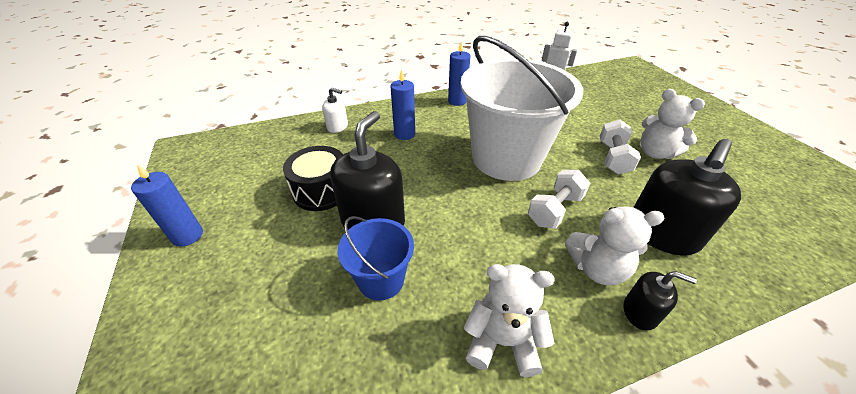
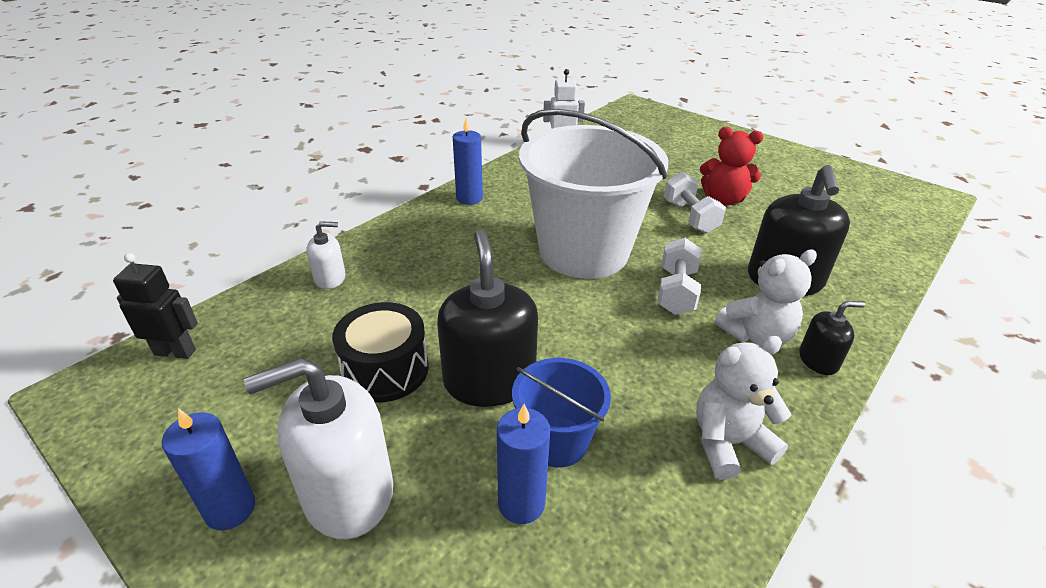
camera: 30 degrees left, 5 degrees down
(234, 142) = (175, 352): none -> black robot
(244, 254) = (348, 492): none -> white soap dispenser
(404, 134) = (436, 260): blue candle -> blue candle (521, 503)
(655, 153) = (723, 199): white teddy bear -> red teddy bear

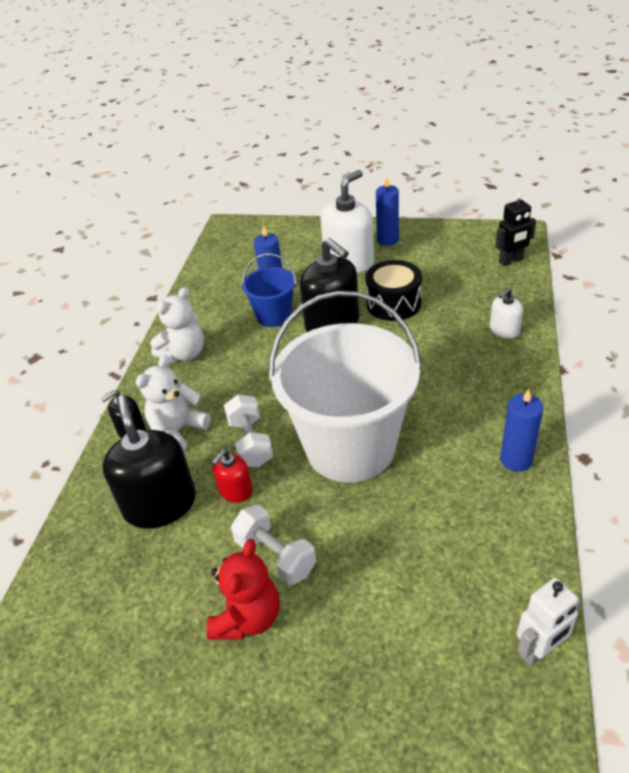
camera: 155 degrees right, 5 degrees up
(707, 262) = (235, 490): none -> red soap dispenser
(723, 199) = (248, 617): red teddy bear -> red teddy bear turned 120 degrees clockwise

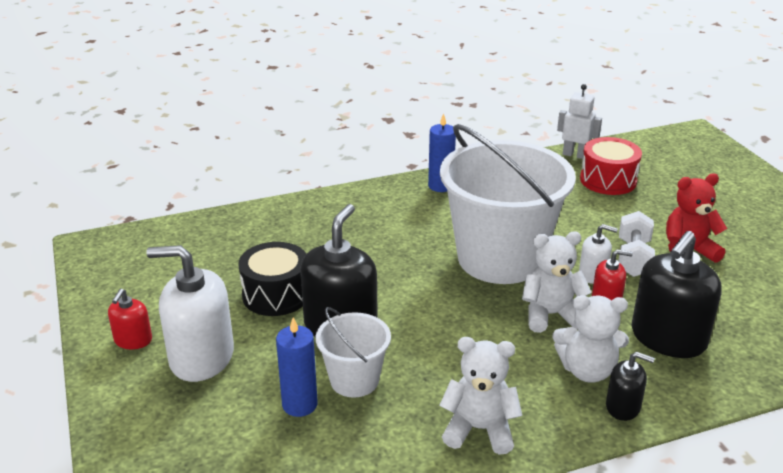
camera: 125 degrees left, 10 degrees down
(250, 442) = (551, 315): white dumbbell -> white teddy bear
(274, 316) = (354, 380): blue bucket -> white bucket
(387, 240) = (133, 340): blue candle -> red soap dispenser
(446, 645) = (608, 180): none -> red drum
(504, 330) = (284, 220): white soap dispenser -> white soap dispenser (593, 274)
(511, 261) = (155, 239): black robot -> none

